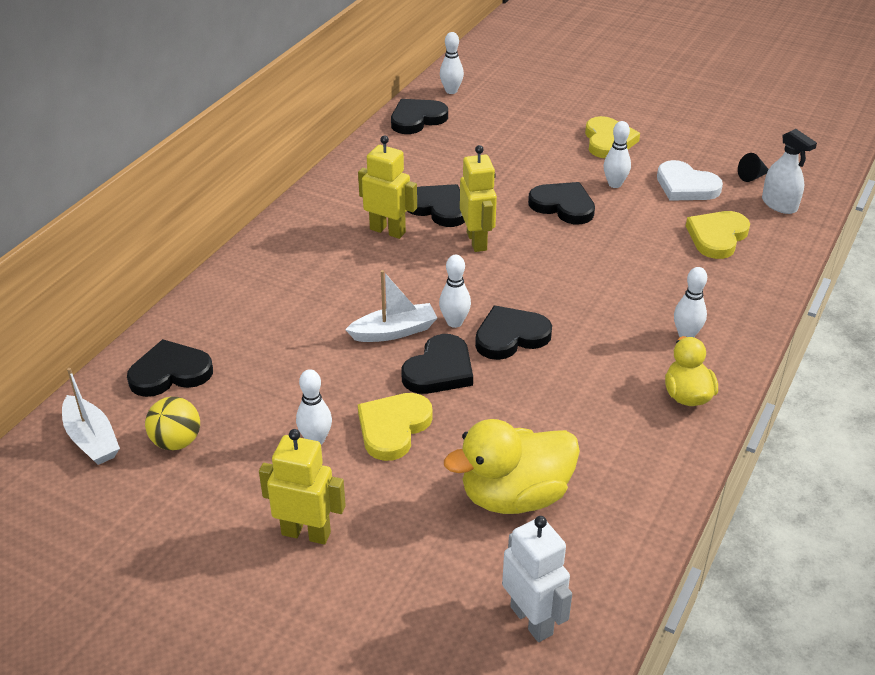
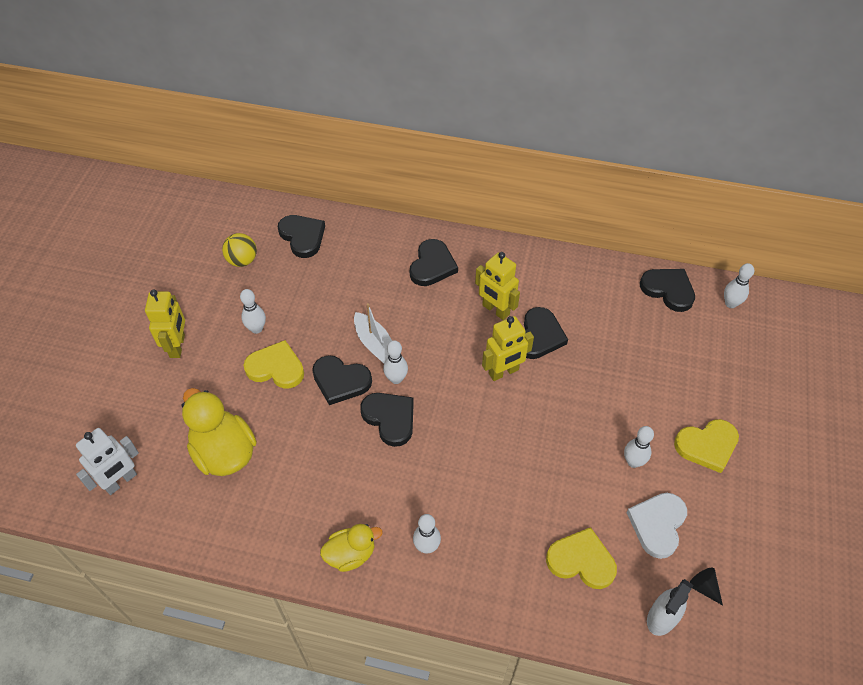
camera: 75 degrees right, 15 degrees up
(92, 439) = (237, 221): white boat -> none
(388, 231) = (495, 310): yellow robot -> yellow robot turned 120 degrees clockwise
(563, 206) = (580, 425): black heart -> black heart (432, 265)

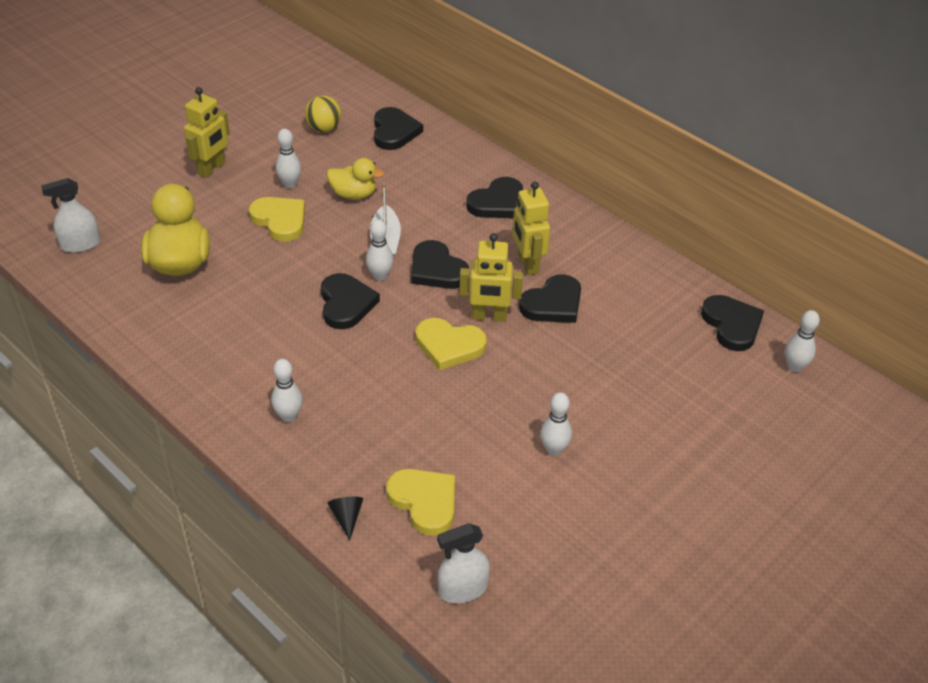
camera: 30 degrees right, 10 degrees down
(121, 481) = (80, 244): white robot -> white spray bottle
(340, 381) = (328, 255): black heart -> black heart (437, 269)
(351, 554) = (217, 388): yellow duck -> yellow duck (354, 194)
(657, 525) = (530, 513): white heart -> none
(703, 587) = (530, 588): black cone -> black cone (347, 517)
(707, 446) = (648, 475): yellow heart -> yellow heart (449, 345)

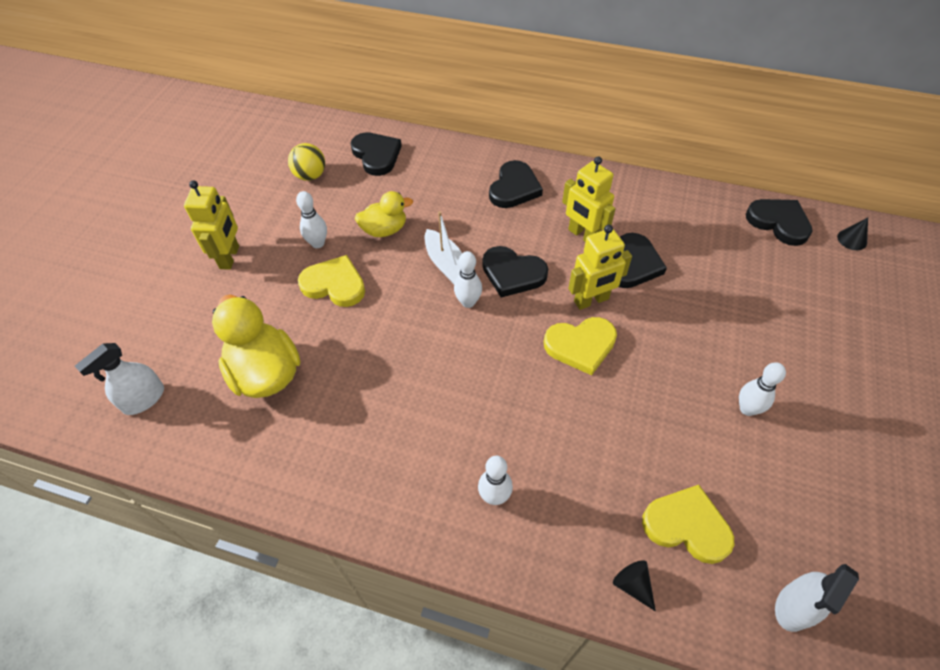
camera: 25 degrees left, 10 degrees up
(346, 304) = (458, 345): black heart -> none
(794, 367) = (852, 239): white bowling pin -> black cone

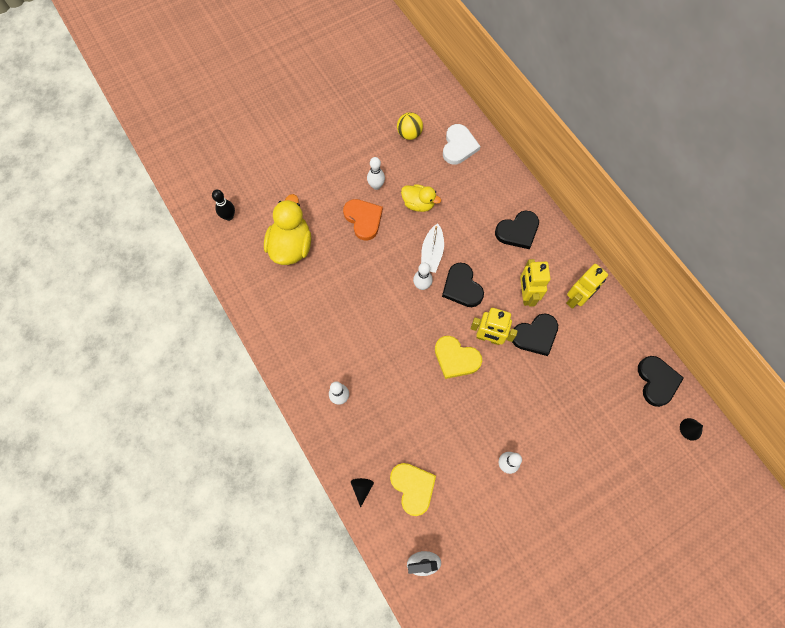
camera: 40 degrees right, 15 degrees up
(144, 399) = (229, 216): white spray bottle -> black bowling pin
(230, 257) = (325, 160): yellow robot -> yellow robot (576, 298)
(334, 284) = (363, 219): yellow heart -> orange heart
(376, 155) = (459, 146): black heart -> white heart

